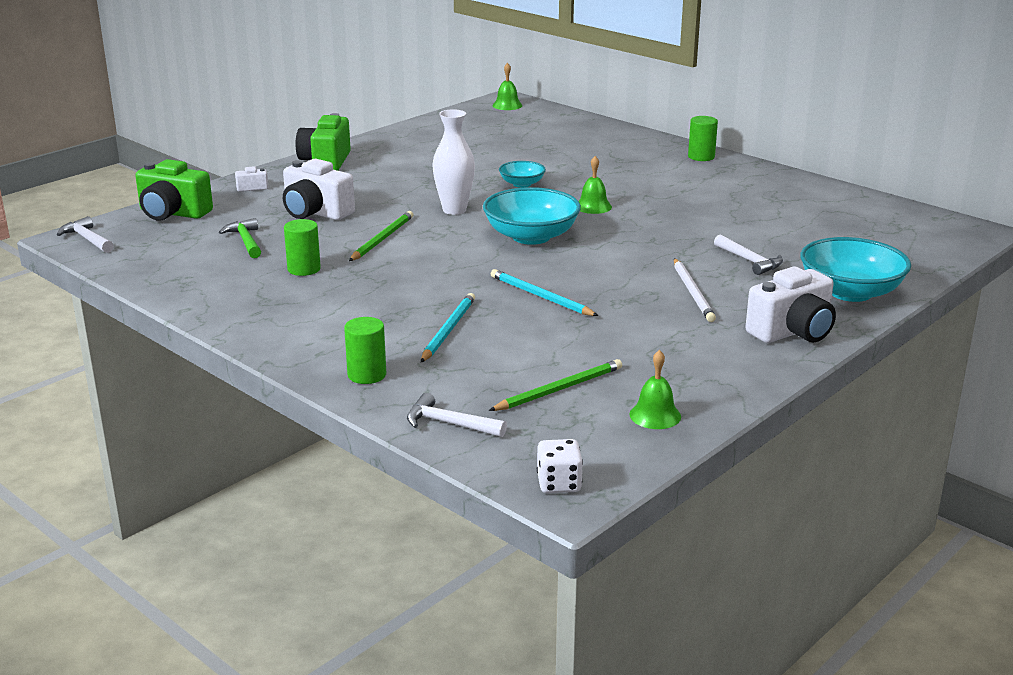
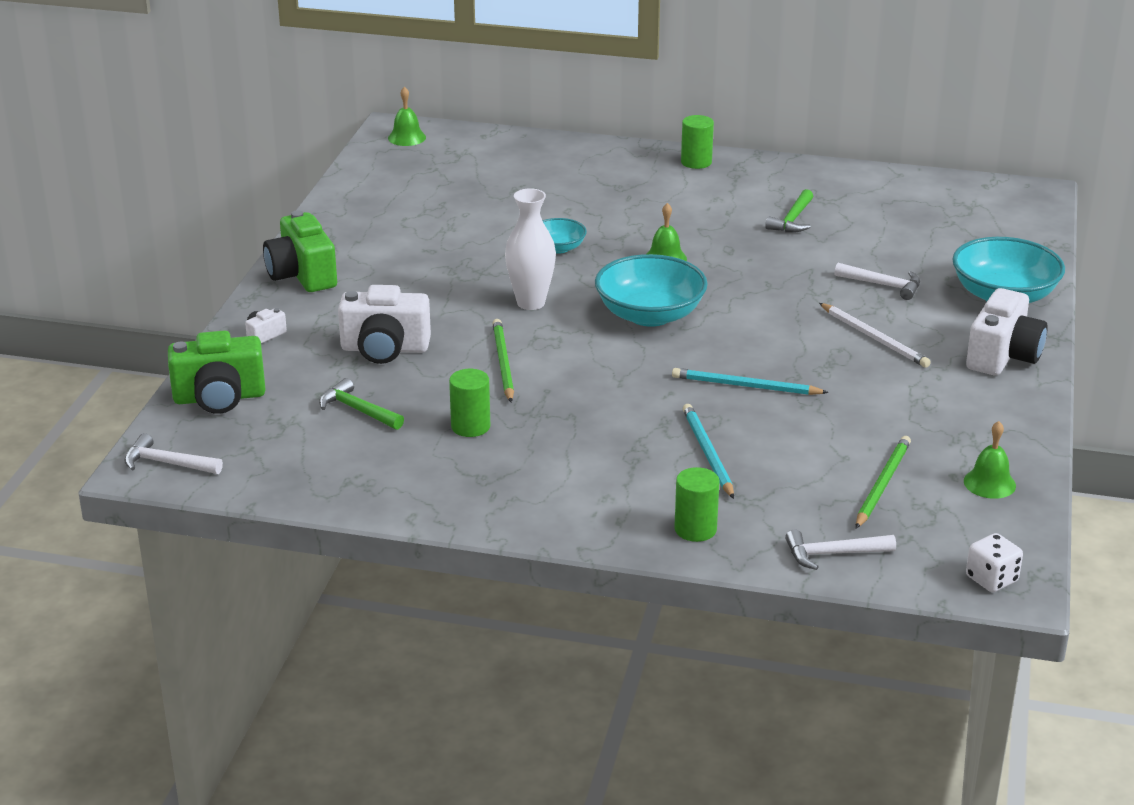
camera: 30 degrees left, 5 degrees up
(730, 205) = (793, 220): none -> green hammer

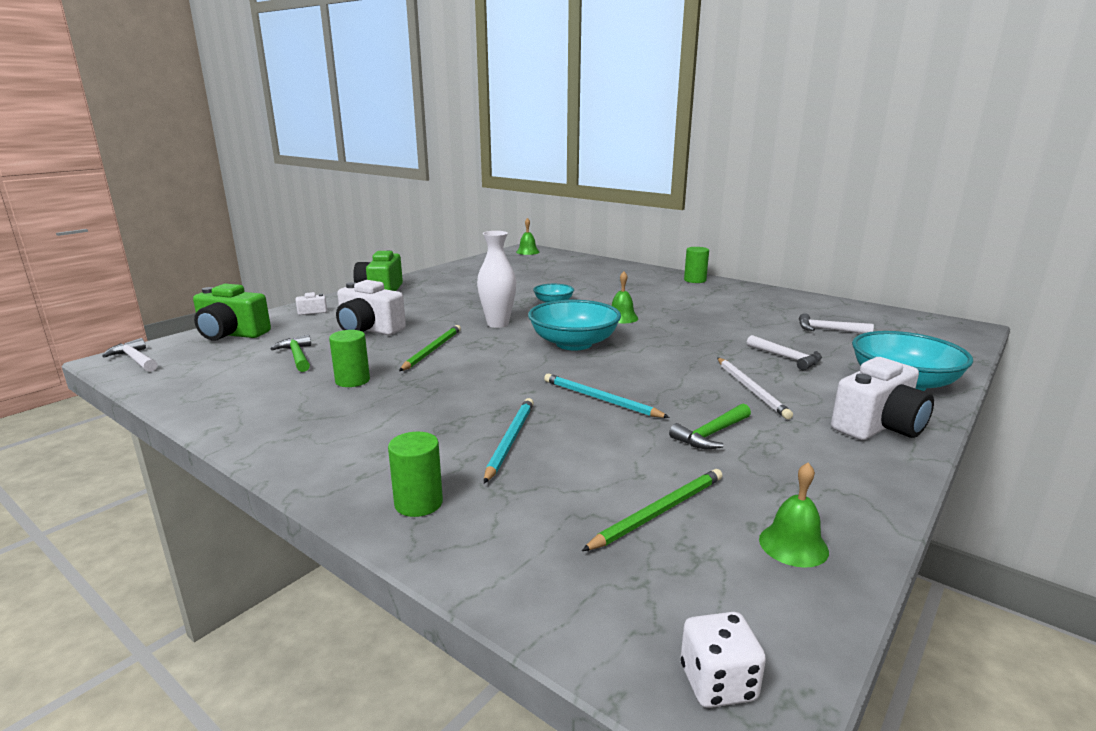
camera: 25 degrees right, 10 degrees down
(793, 220) = (740, 313): green hammer -> green hammer (711, 434)
(833, 554) = (532, 574): white hammer -> white hammer (828, 330)

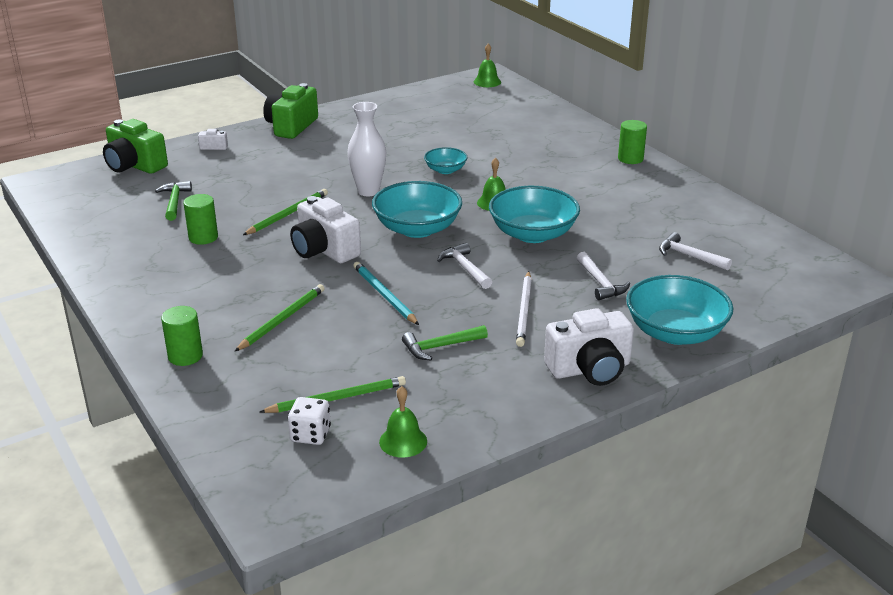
camera: 20 degrees right, 10 degrees up
(135, 360) = (52, 184): white hammer -> white hammer (465, 268)
(369, 330) = (250, 179): white camera -> white camera (324, 250)
(510, 440) = (282, 319): turquoise pencil -> green pencil
(682, 333) = (533, 234): none -> turquoise bowl
(718, 683) = (272, 500): white dice -> white dice (310, 435)

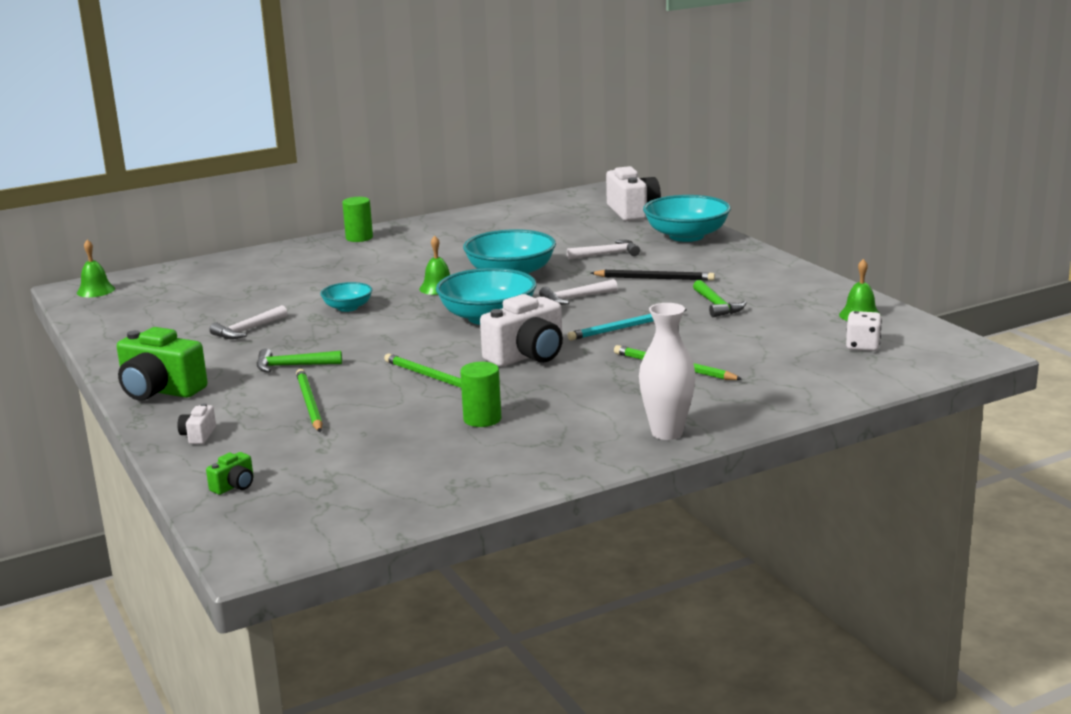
camera: 85 degrees left, 10 degrees down
(134, 165) = (234, 486): green camera -> green camera, size x0.46
(174, 202) = (373, 445): green hammer -> green hammer (293, 366)
(185, 356) = (748, 405): green cylinder -> none
(337, 398) = (806, 339): green pencil -> green pencil (309, 403)
(368, 191) = (387, 341): white vase -> white vase (667, 433)
(524, 311) = (654, 278): white pencil -> black pencil
(590, 369) = (743, 260): white camera -> white camera (632, 212)
(689, 256) = (563, 227): white hammer -> white hammer (248, 330)

